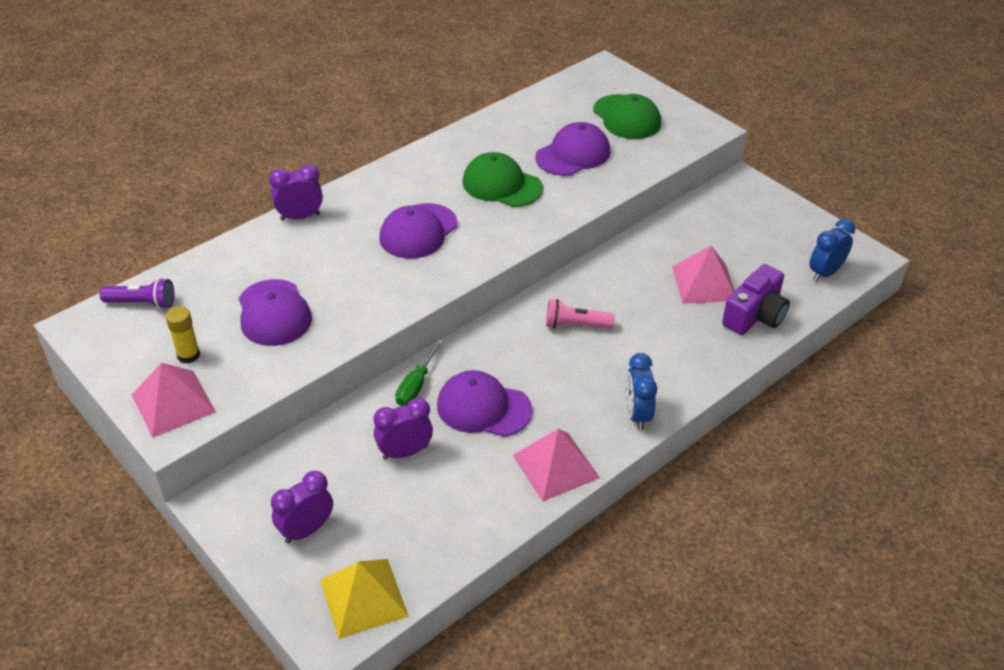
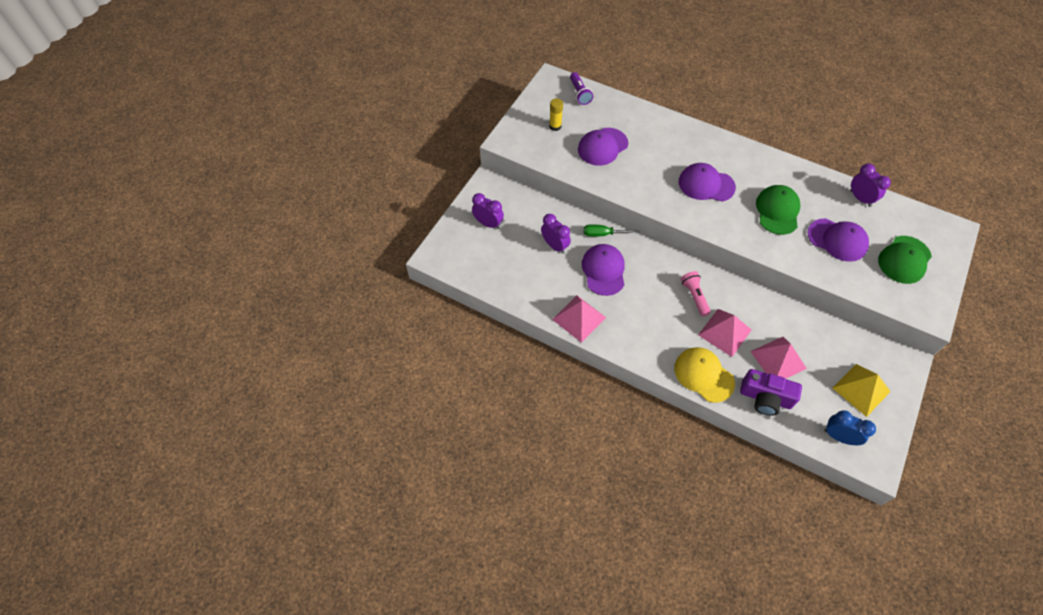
camera: 70 degrees right, 15 degrees up
(173, 403) = (522, 134): pink pyramid -> pink pyramid (724, 332)
(300, 217) = (683, 127): purple clock -> purple clock (860, 198)
(363, 597) = (460, 261): yellow pyramid -> yellow pyramid (861, 389)
(637, 414) = (638, 349): blue clock -> none
(702, 361) = (703, 375): none -> yellow cap

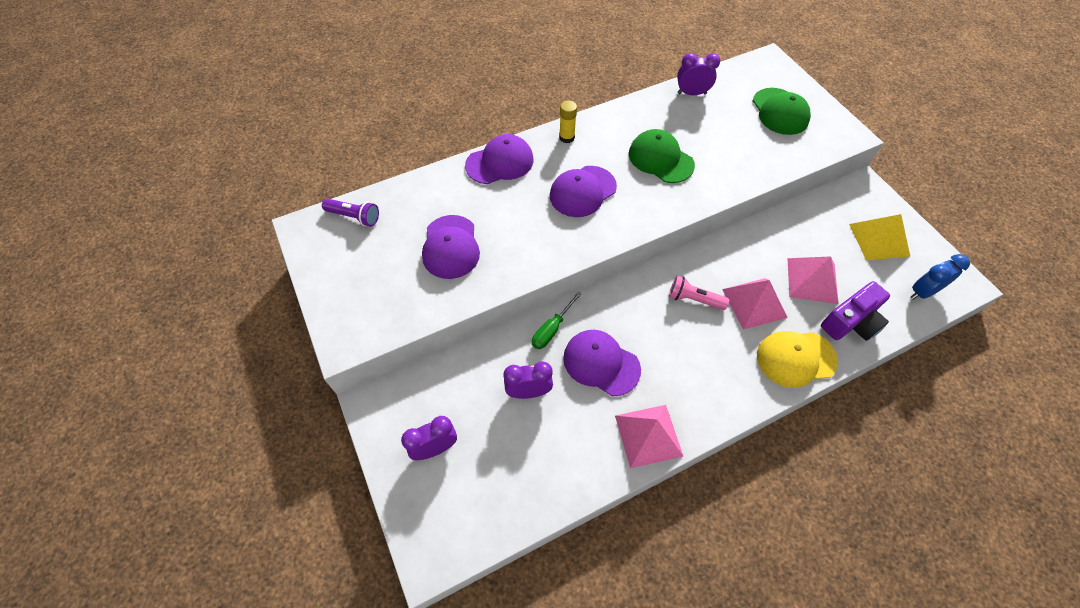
camera: 55 degrees left, 0 degrees up
(555, 126) = (376, 273): yellow glue stick -> yellow glue stick (567, 137)
(837, 240) = (726, 140): purple cap -> purple cap (500, 162)

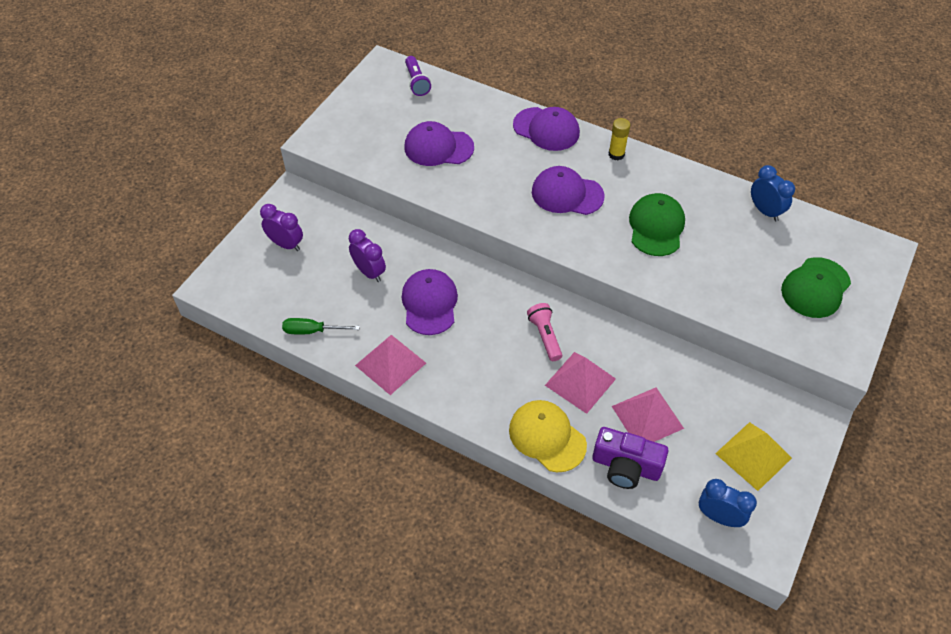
camera: 55 degrees right, 5 degrees down
(451, 247) = (438, 147): purple cap -> purple cap turned 45 degrees clockwise
(552, 329) = (434, 257): green screwdriver -> green screwdriver (312, 331)
(691, 93) = (765, 211): purple clock -> blue clock

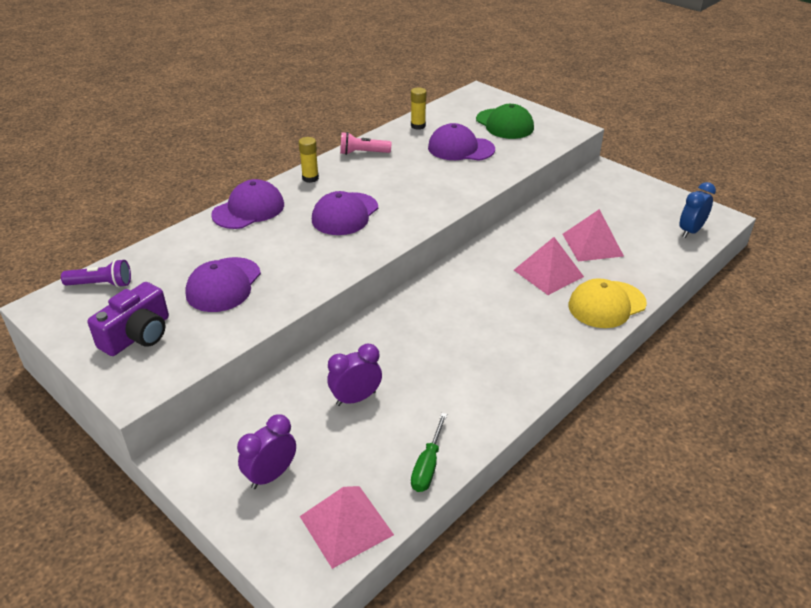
camera: 75 degrees left, 15 degrees down
(390, 364) = (496, 400): pink pyramid -> pink pyramid (346, 525)
(429, 303) = (422, 355): purple cap -> purple cap (460, 148)
(545, 336) = (490, 283): pink flashlight -> pink flashlight (363, 153)
(626, 466) = (641, 266): purple camera -> purple camera (138, 335)
(656, 227) = (411, 176): green cap -> none
(753, 455) = (635, 203): yellow pyramid -> none
(765, 211) = (418, 126): blue clock -> yellow glue stick

